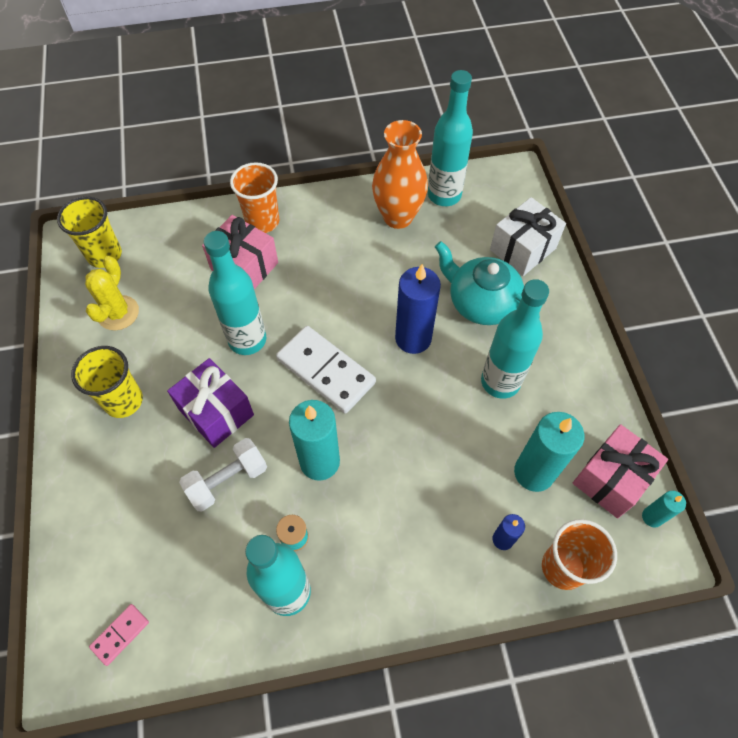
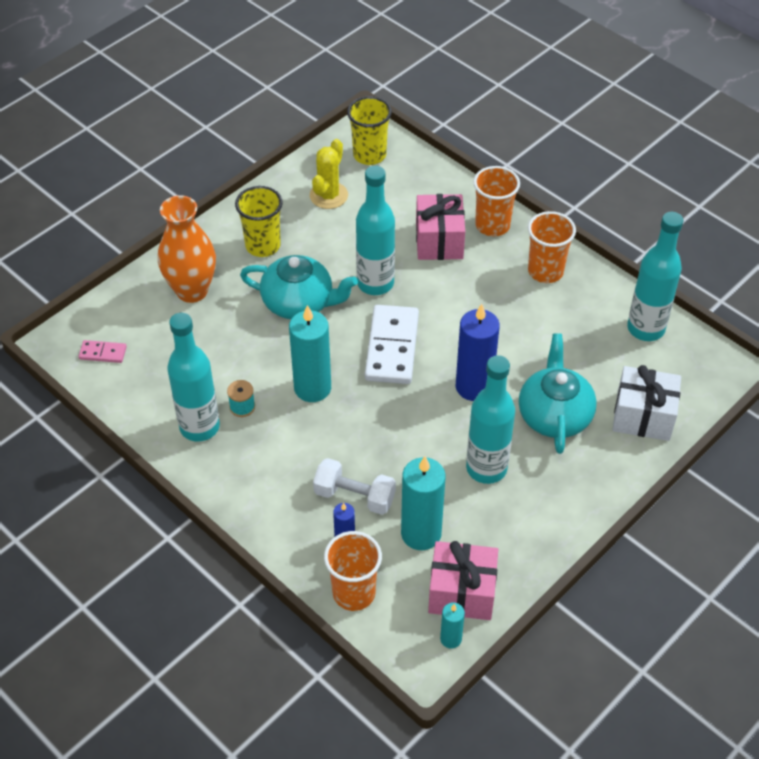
camera: 55 degrees right, 10 degrees down
(118, 313) = (328, 195): yellow cactus -> yellow cactus turned 45 degrees counterclockwise
(216, 412) = (299, 303): purple gift -> turquoise teapot
(227, 480) = (253, 342): white dumbbell -> white dumbbell (354, 496)
(339, 218) = (545, 271): none -> orange cup
(398, 217) = (587, 309): orange vase -> orange vase (192, 291)

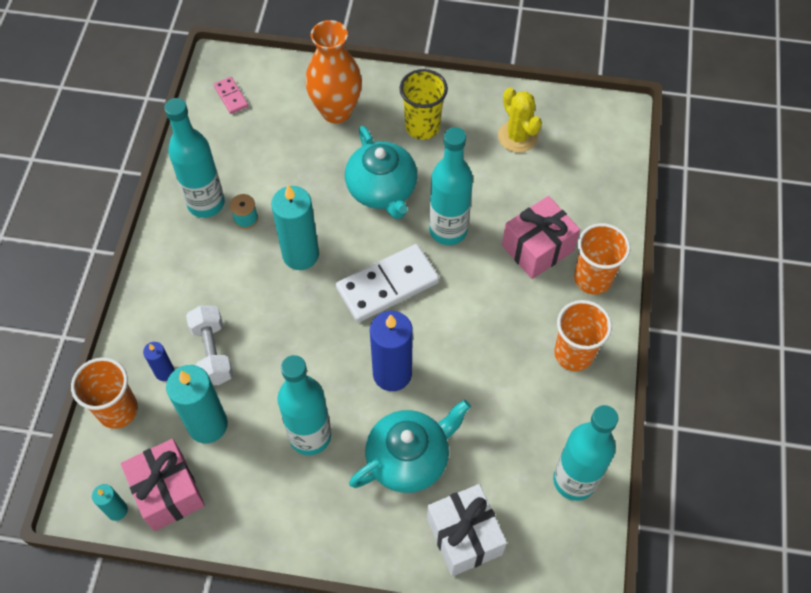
camera: 55 degrees right, 10 degrees up
(328, 195) = (517, 136): yellow cactus -> yellow cactus turned 75 degrees clockwise
(369, 155) = (591, 136): yellow cup -> none

